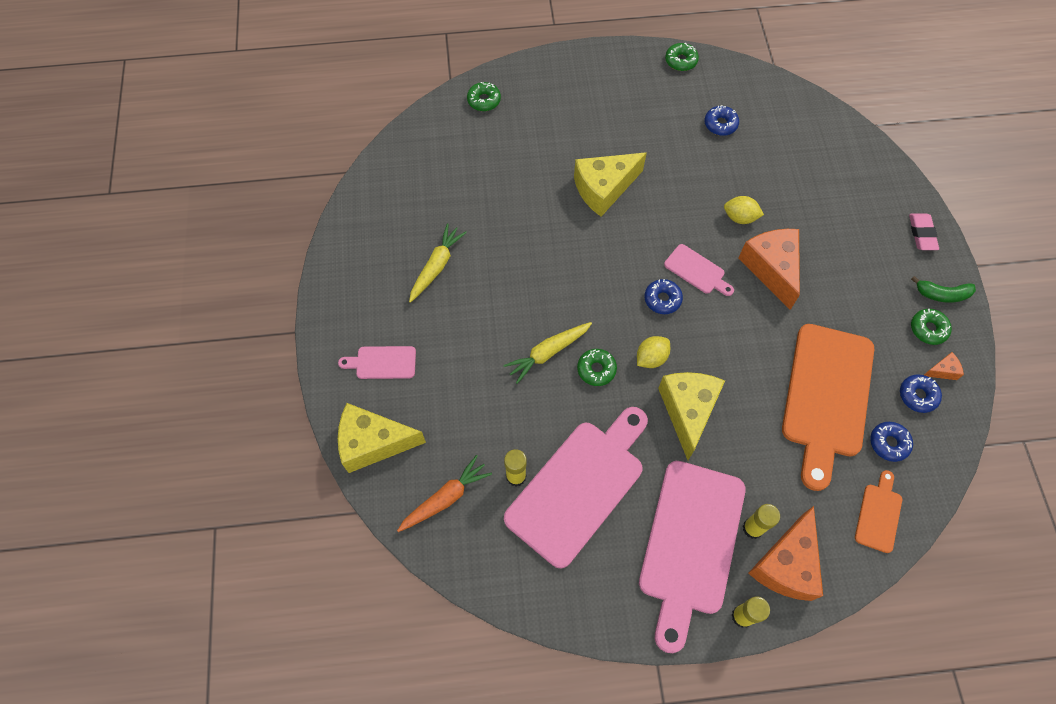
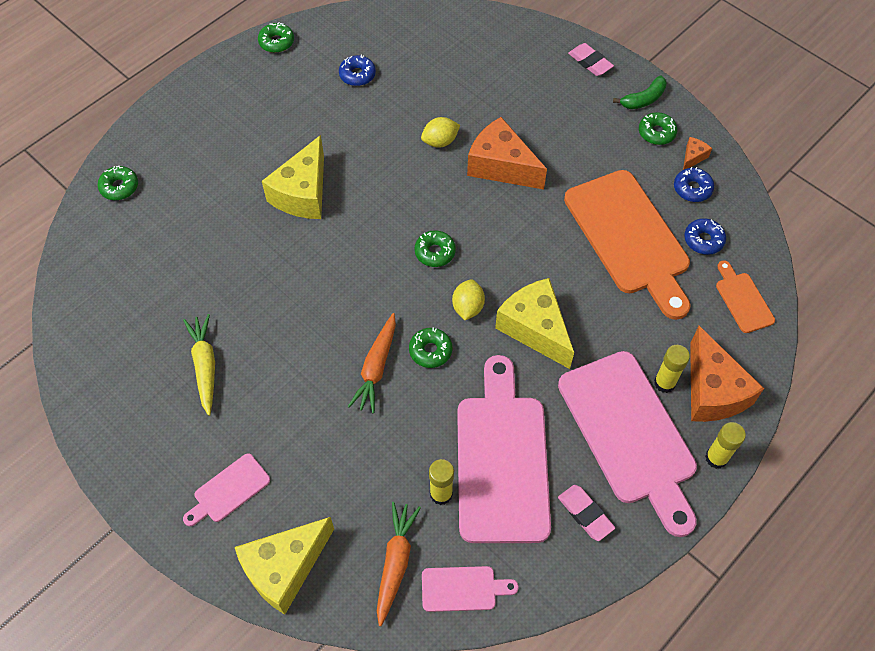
camera: 40 degrees left, 5 degrees down
(548, 353) = (376, 367): yellow carrot -> orange carrot
(604, 574) = (585, 514): none -> pink eraser
(662, 299) = (435, 252): blue donut -> green donut
(696, 271) = (442, 209): pink cutting board -> pink cutting board (462, 589)

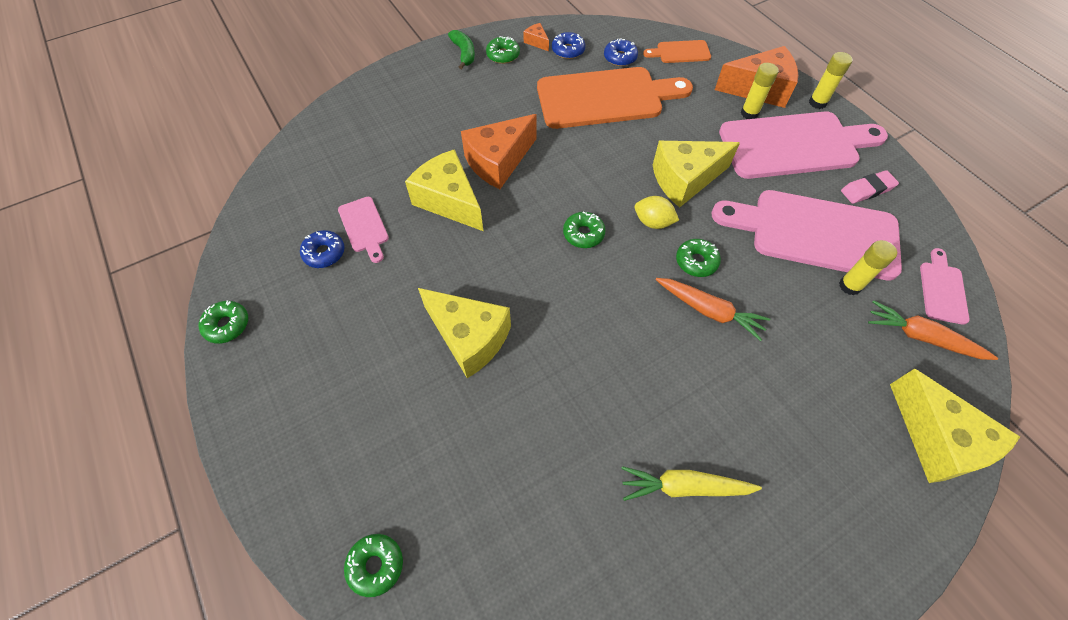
camera: 75 degrees left, 0 degrees up
(229, 490) = (847, 483): pink cutting board -> pink cutting board (364, 227)
(440, 141) = (449, 201): yellow lemon -> yellow cheese
(590, 62) = (406, 74): pink eraser -> none

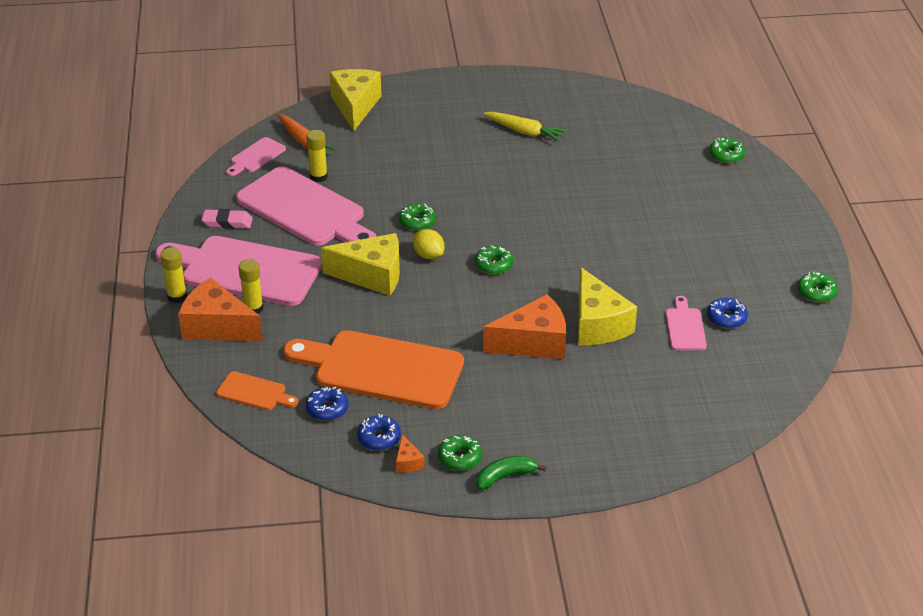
camera: 155 degrees left, 20 degrees down
(464, 53) = (505, 476): green banana -> green banana turned 60 degrees clockwise
(469, 338) = (624, 231): yellow cheese -> none
(709, 311) = (435, 194): orange carrot -> none

